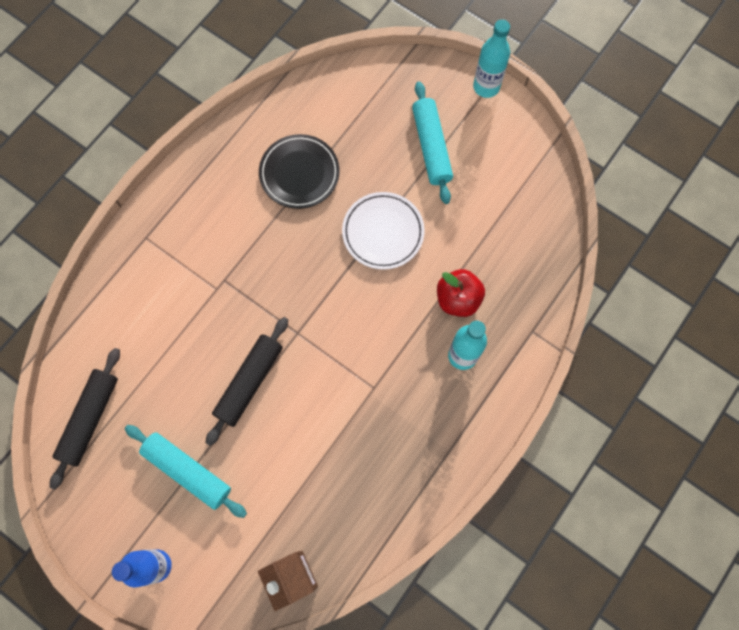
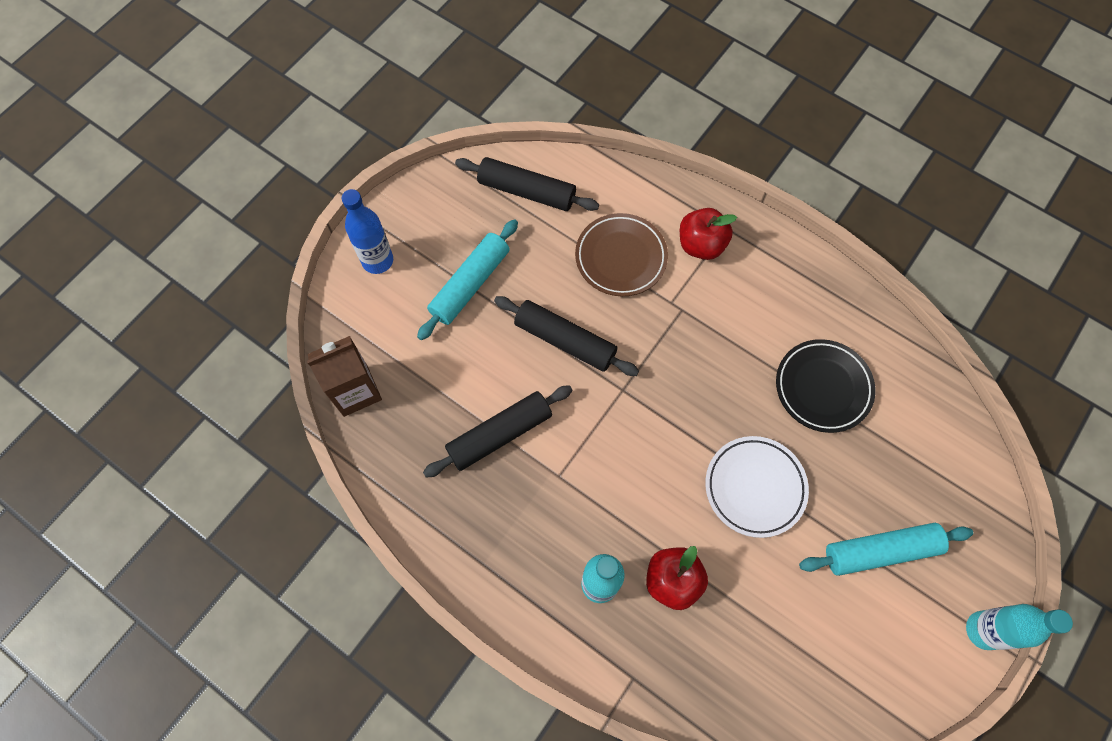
camera: 90 degrees right, 5 degrees down
(161, 260) = (701, 245): none -> red apple
(168, 331) = (621, 257): none -> brown plate
(336, 439) = (499, 434): none -> black rolling pin

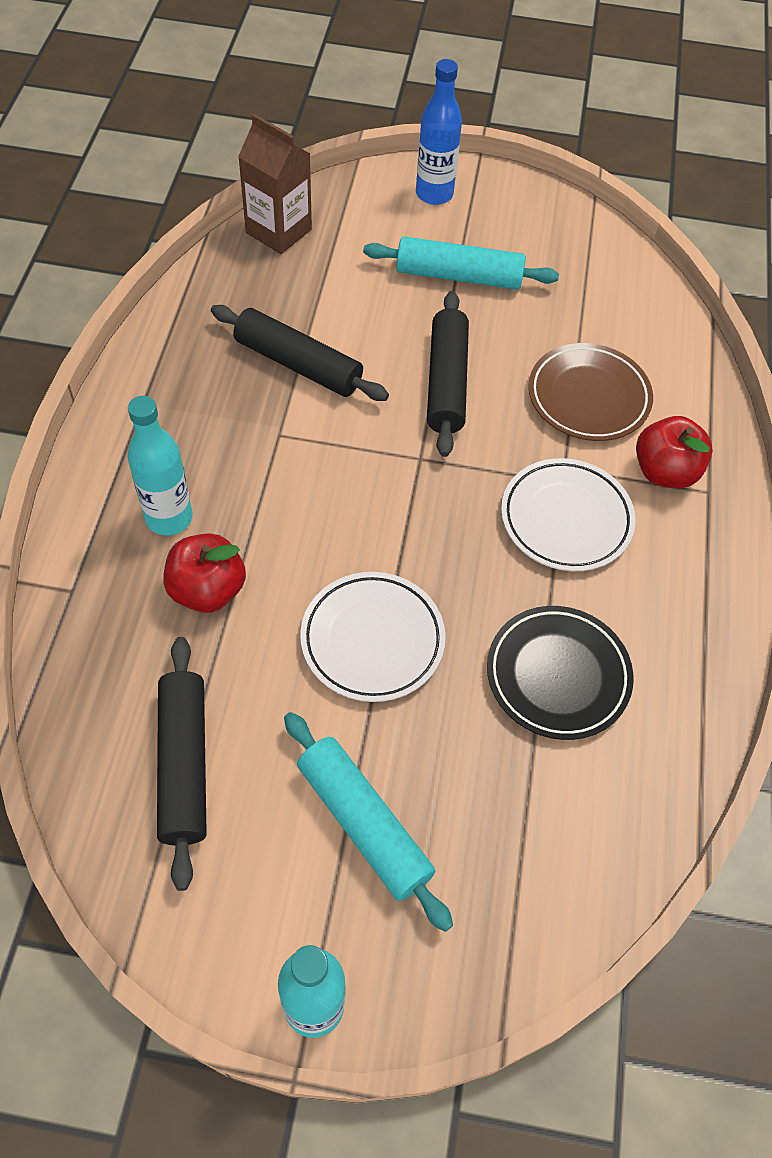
camera: 60 degrees right, 10 degrees down
(527, 191) = (608, 283): black rolling pin -> black rolling pin (184, 764)
(712, 323) = (566, 519): none -> white plate

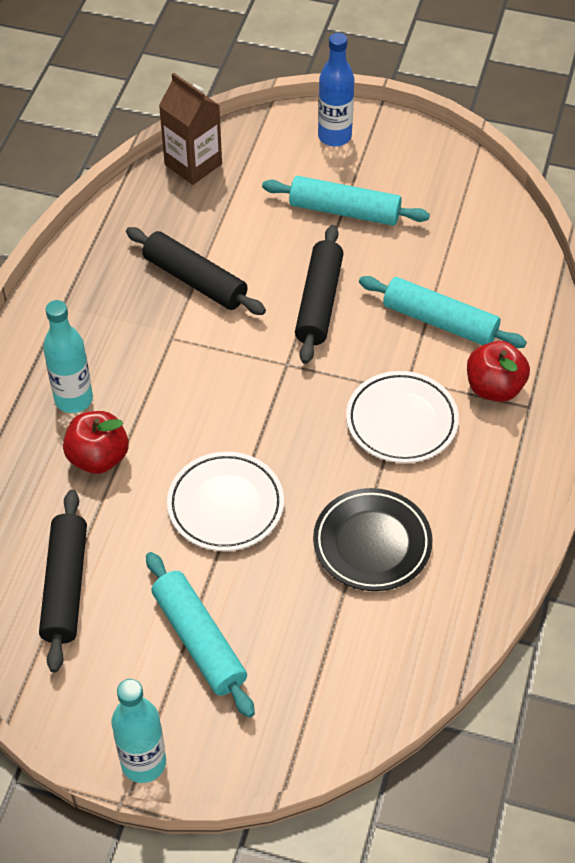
camera: 10 degrees right, 5 degrees down
(588, 397) = (440, 321): brown plate -> turquoise rolling pin

